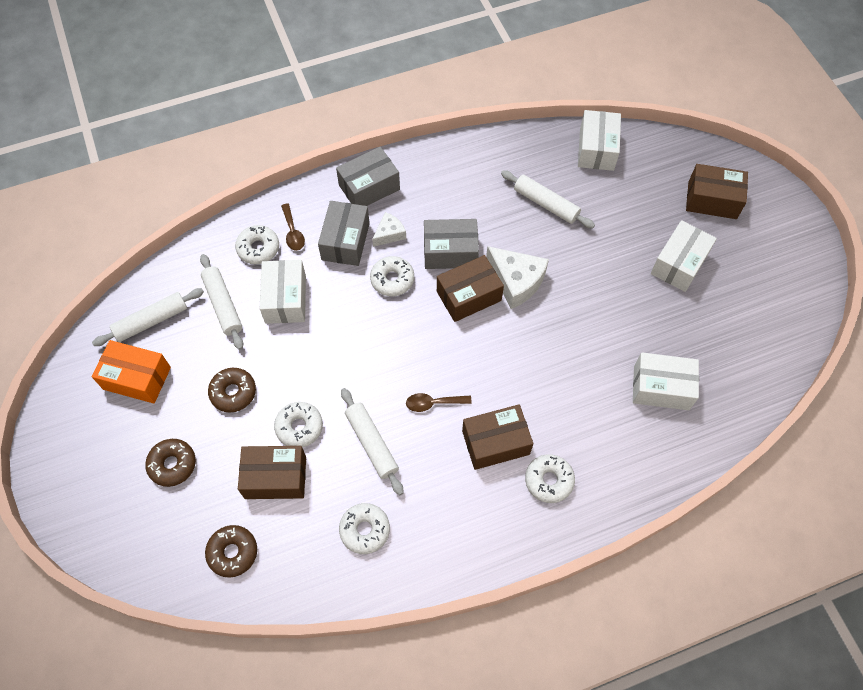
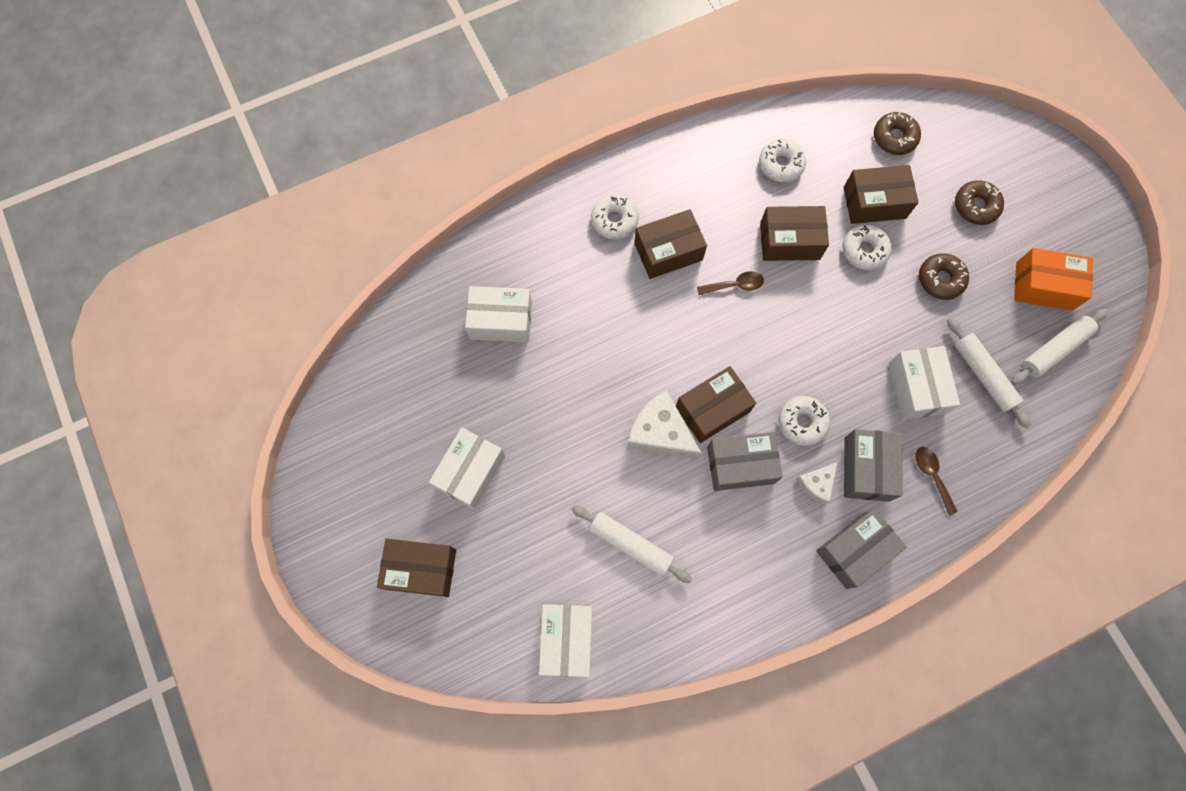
camera: 175 degrees right, 10 degrees up
(258, 248) = (966, 450): white donut -> none
(371, 443) = (789, 241): white rolling pin -> brown box

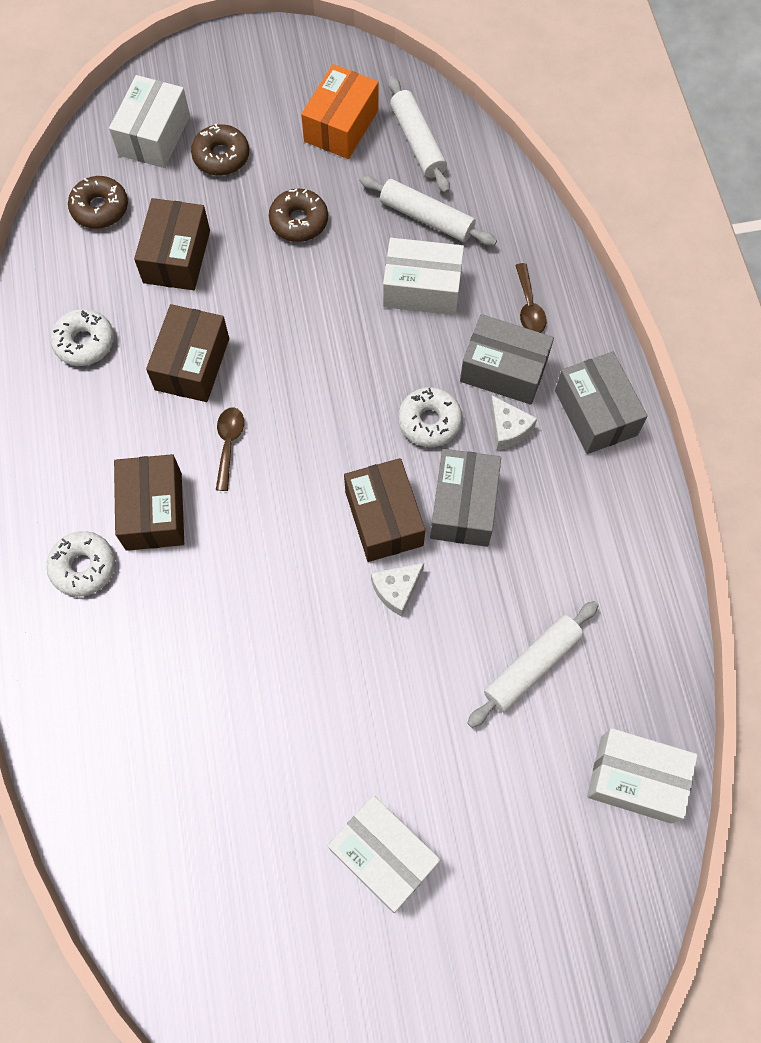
camera: 75 degrees left, 5 degrees down
(421, 569) = (502, 959): brown box -> none
(501, 320) = (176, 759): white box -> white box (154, 135)
(660, 432) = (396, 590): white cheese -> white cheese, size x0.57
(864, 250) = (234, 287): white donut -> none
(932, 476) = (529, 306): brown spoon -> brown spoon turned 90 degrees counterclockwise
(983, 375) = (426, 218): white rolling pin -> white rolling pin turned 45 degrees clockwise

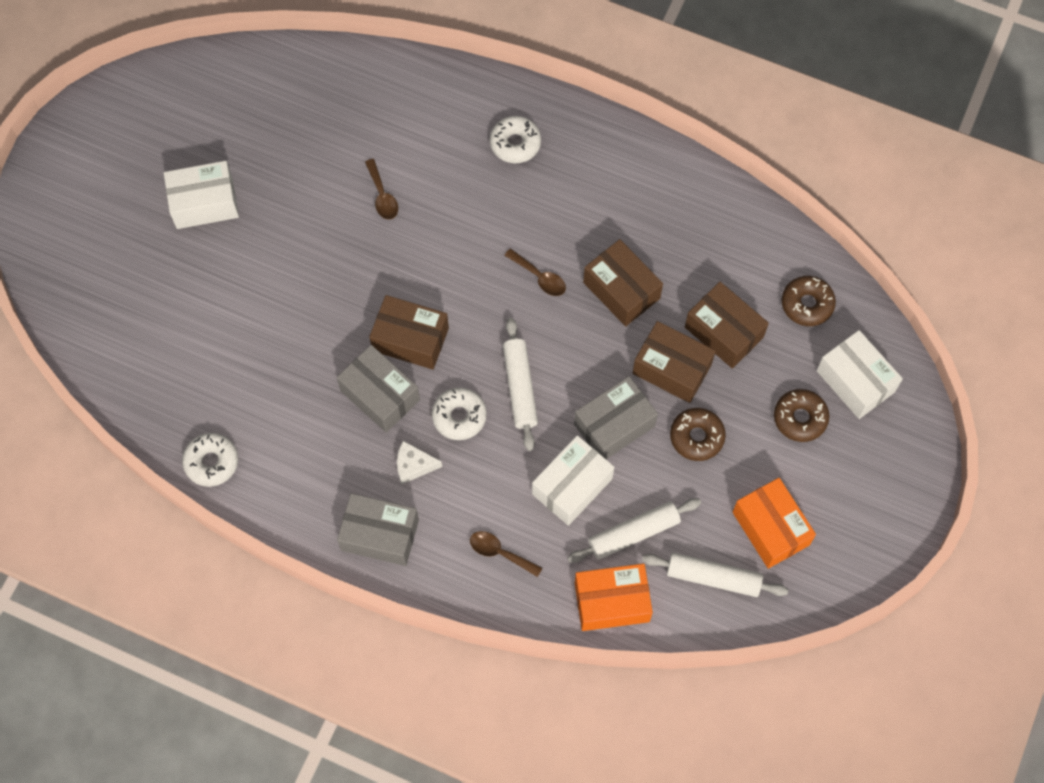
camera: 125 degrees right, 0 degrees up
(84, 342) = (690, 232): white donut -> white donut (211, 462)
(153, 511) = (524, 204): brown box -> brown box (672, 369)
(239, 661) = (382, 195): none -> brown spoon
(396, 590) = (356, 315): white cheese -> none
(500, 199) = (612, 602): none -> orange box
(503, 370) = (461, 496): grey box -> grey box (614, 425)
(532, 666) = (242, 361): white rolling pin -> white rolling pin (520, 387)
(635, 779) = (128, 371): white box -> none

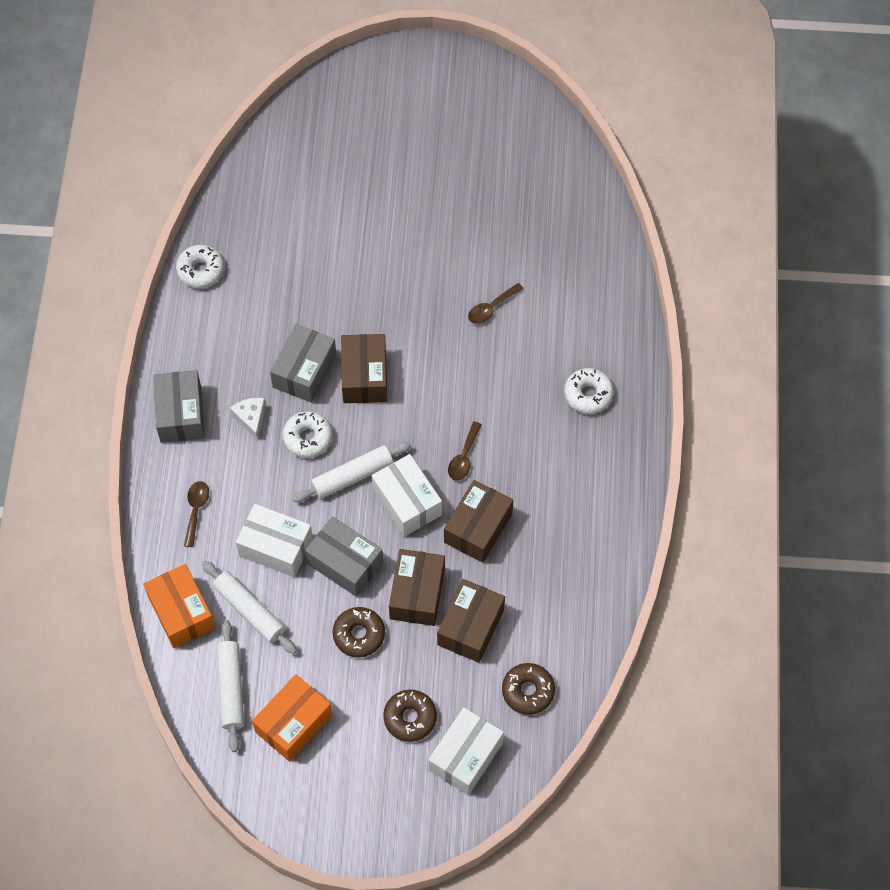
camera: 70 degrees right, 5 degrees down
(204, 203) = (428, 180): white box -> white box (407, 502)

